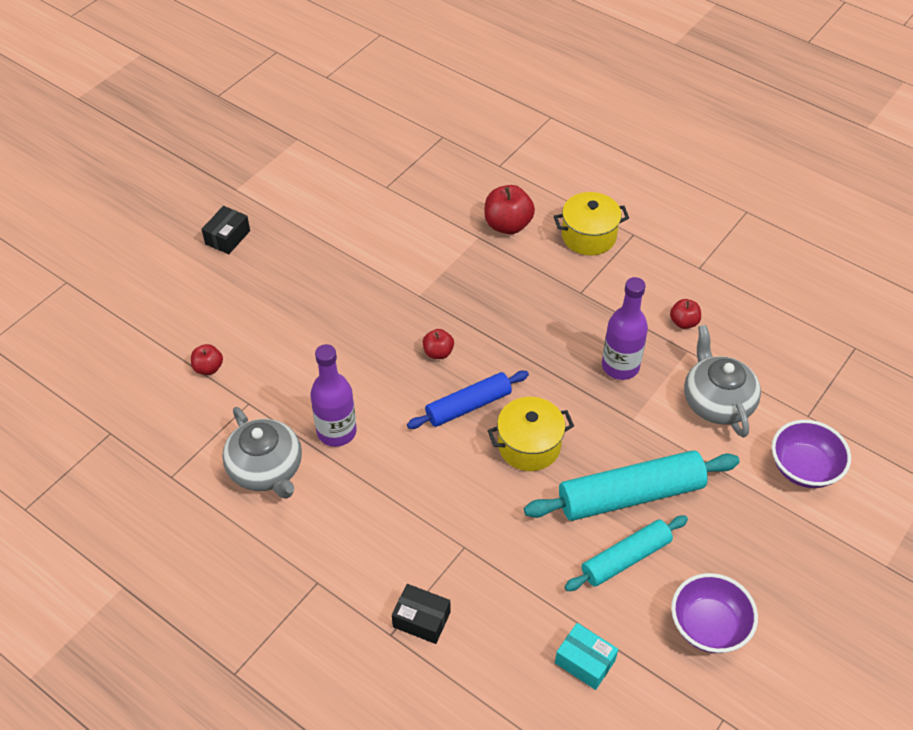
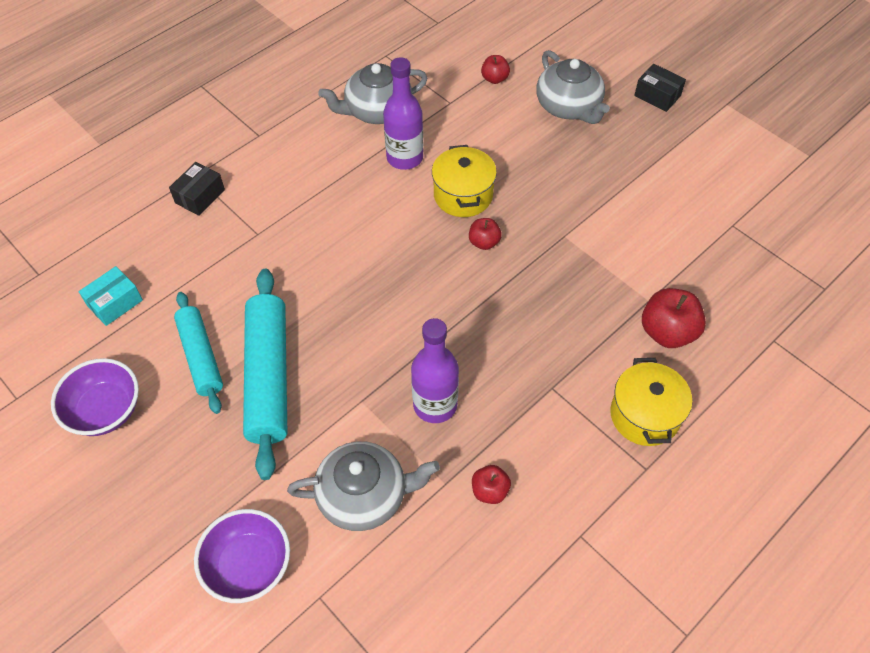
camera: 100 degrees right, 5 degrees up
(248, 303) = (569, 107): none -> grey teapot
(468, 406) = (411, 258): blue rolling pin -> none
(529, 446) = (351, 300): yellow pot -> yellow pot (463, 195)

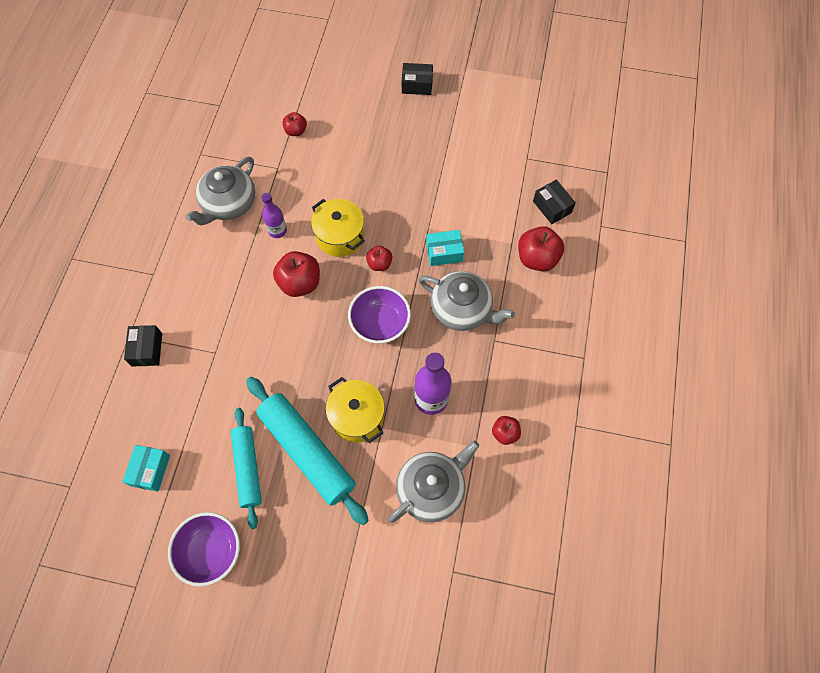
camera: 35 degrees left, 10 degrees up
(200, 357) = (247, 468): turquoise rolling pin -> turquoise rolling pin turned 45 degrees clockwise
(248, 566) = (394, 584): purple bowl -> purple bowl (380, 323)
(388, 216) = (300, 283): none -> red apple
(405, 158) = (277, 231): purple bottle -> purple bottle, size x0.61
(563, 269) = (444, 252): none -> turquoise box
(569, 107) = (363, 126): grey teapot -> grey teapot (462, 309)
(644, 415) = (560, 323): yellow pot -> yellow pot (357, 417)
(726, 289) = (552, 207): none -> black box

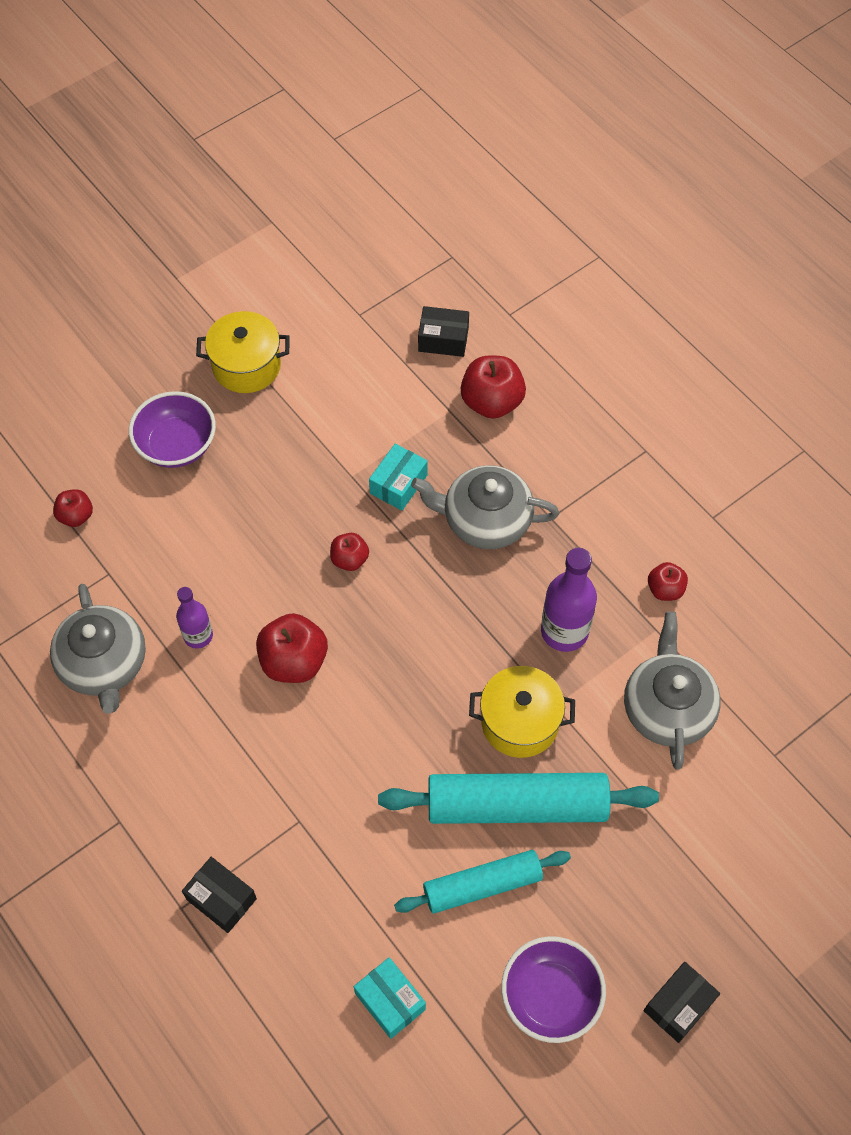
camera: 50 degrees left, 5 degrees down
(247, 468) = (482, 886): turquoise rolling pin -> turquoise rolling pin turned 45 degrees counterclockwise
(340, 236) = (273, 574): yellow pot -> yellow pot (246, 366)
(380, 323) = (426, 615): purple bowl -> purple bowl (177, 445)
(417, 85) = (148, 344): black box -> black box (678, 1005)
(462, 309) = (485, 520): grey teapot -> grey teapot turned 150 degrees counterclockwise

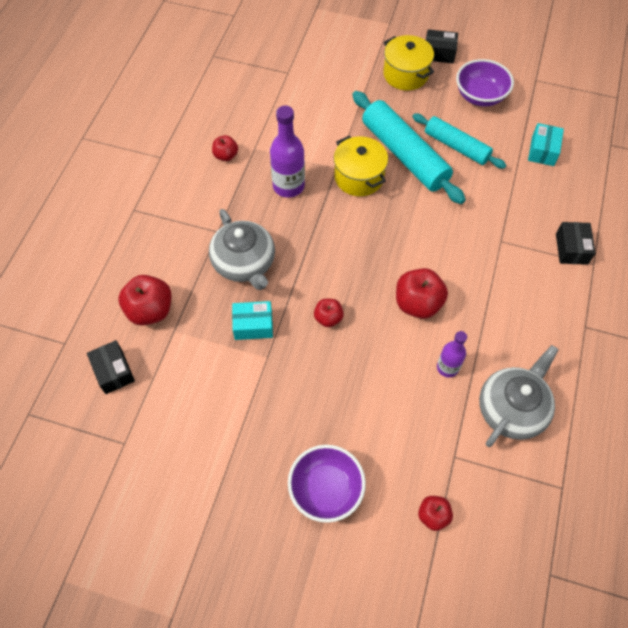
camera: 125 degrees left, 0 degrees up
(246, 366) = (223, 492): yellow pot -> yellow pot (405, 74)
(667, 708) = (297, 122): grey teapot -> none

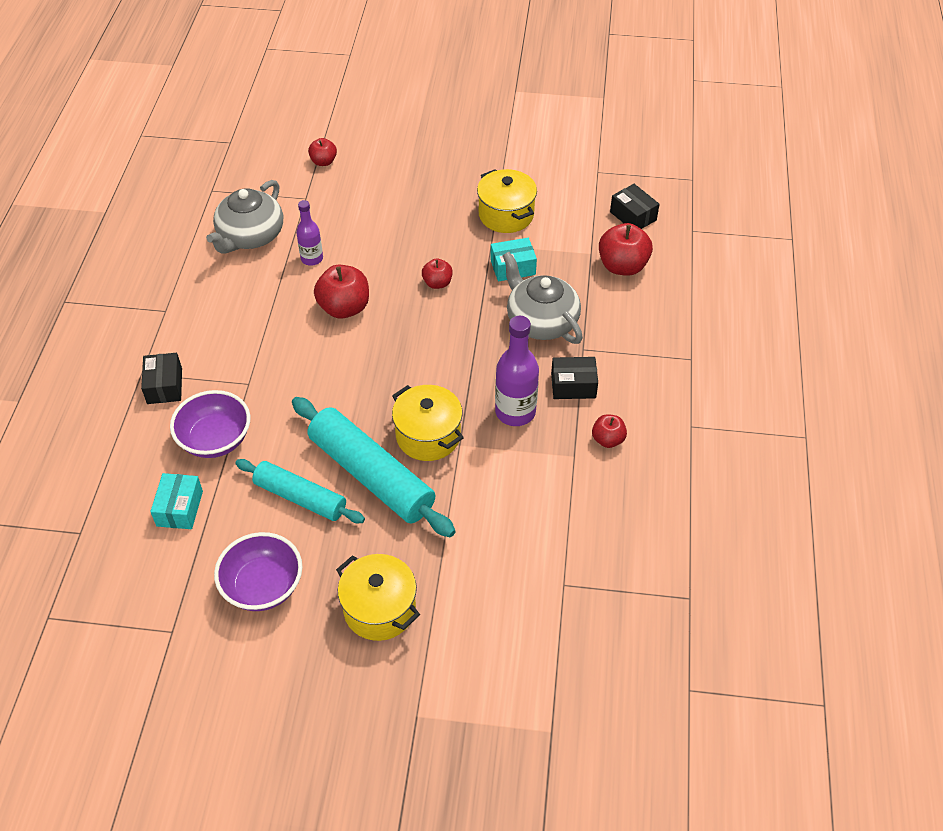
camera: 170 degrees right, 10 degrees down
(242, 395) = (506, 215): none -> yellow pot
(326, 489) = (415, 165): purple bowl -> purple bowl (215, 439)
(439, 53) = (327, 661): black box -> black box (573, 385)

